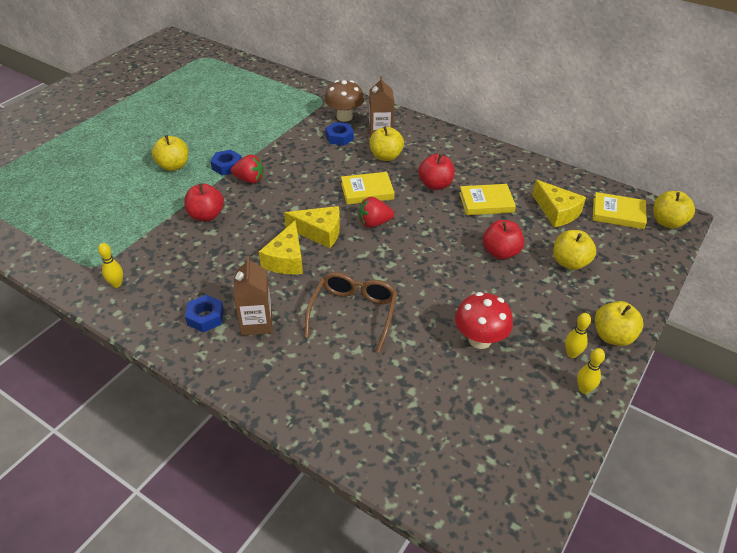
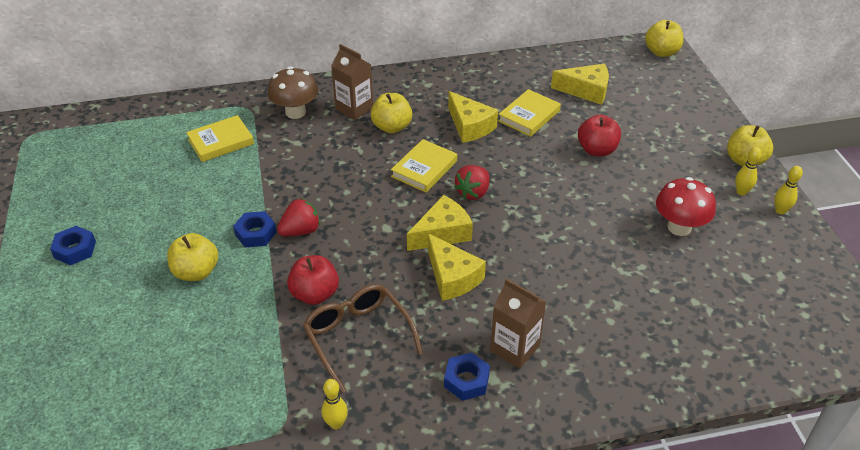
camera: 45 degrees left, 0 degrees up
(339, 137) = (322, 135): blue nut -> blue nut (75, 249)
(353, 313) = (571, 278): brown glasses -> brown glasses (358, 337)
(435, 185) = (470, 126): red apple -> yellow cheese
(570, 262) = (649, 125): yellow apple -> none
(618, 213) = (624, 65): yellow book -> yellow book (221, 142)

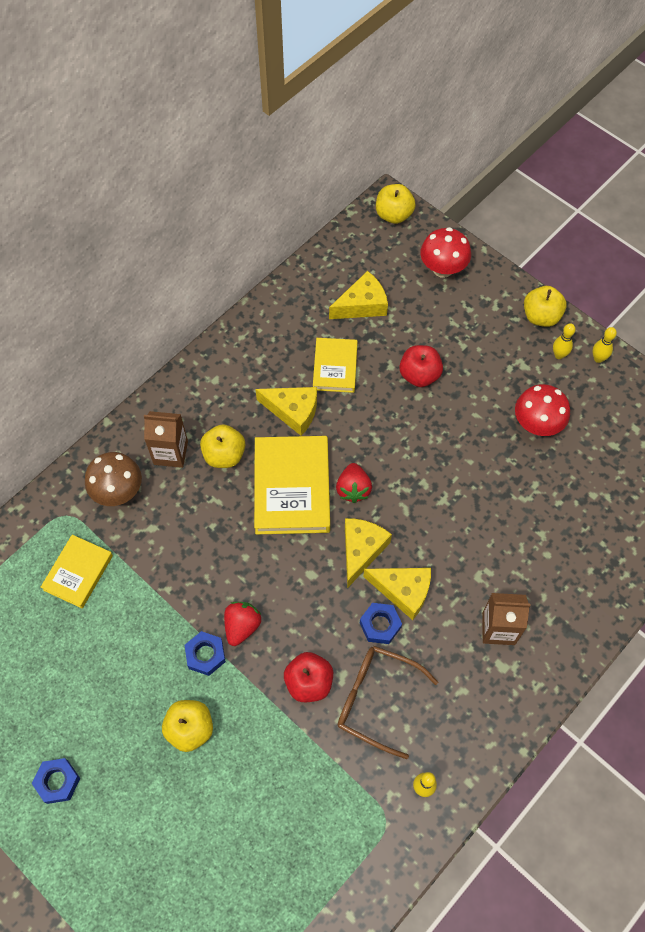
camera: 35 degrees left, 20 degrees up
(424, 169) = (292, 488): yellow book -> yellow book, size x1.67
(466, 380) = (485, 682): blue nut -> blue nut (380, 625)
(676, 97) = (442, 269): none -> red mushroom

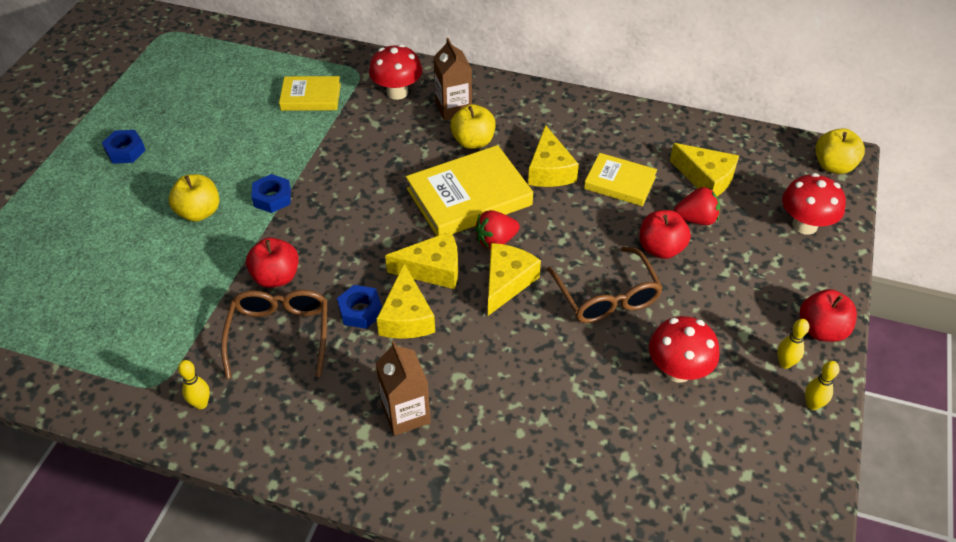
camera: 65 degrees right, 15 degrees down
(118, 491) = (397, 92): brown mushroom -> red mushroom
(242, 626) = (311, 212): red strawberry -> red strawberry (696, 219)
(335, 367) = (619, 183): yellow book -> yellow book turned 45 degrees clockwise
(401, 500) = (506, 282): none -> yellow cheese
(449, 436) = (607, 297): none -> brown glasses
(541, 316) = (821, 330): yellow apple -> red apple

